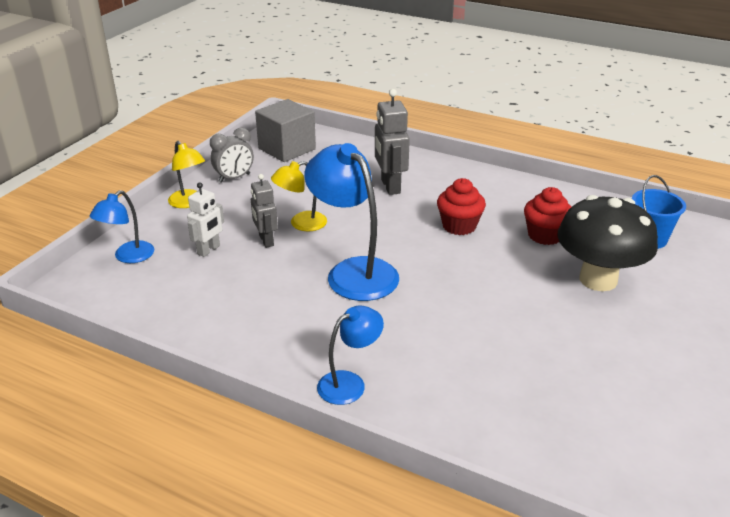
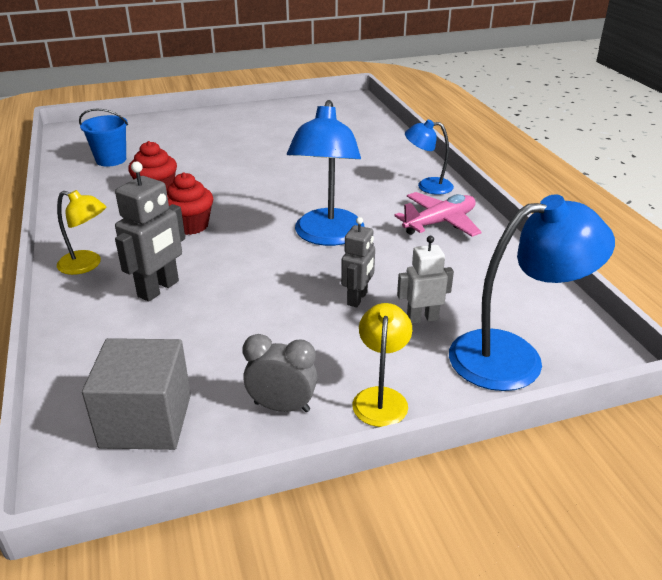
camera: 135 degrees left, 0 degrees up
(128, 257) = (514, 357): blue lamp -> blue lamp, size x1.78
(282, 338) = (440, 223): none -> pink plane
(301, 224) = (302, 297): yellow lamp -> yellow lamp (87, 265)
(598, 279) = (194, 160): black mushroom -> none

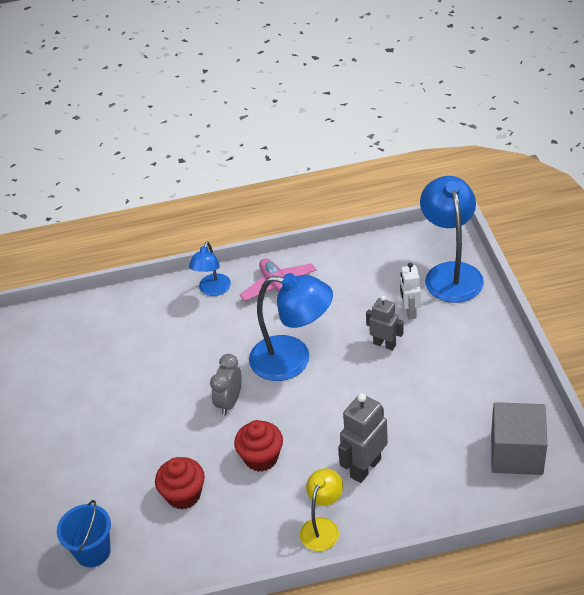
camera: 80 degrees left, 10 degrees up
(159, 289) = (365, 468): grey robot -> grey robot turned 90 degrees counterclockwise
(282, 407) = (500, 385): grey clock -> grey clock (229, 402)
(381, 398) = (490, 338): yellow lamp -> none

